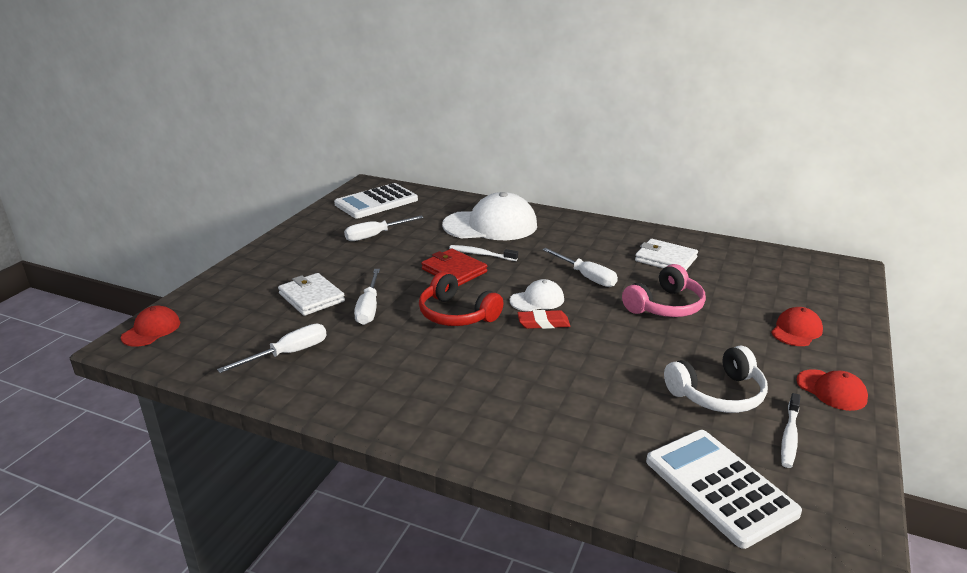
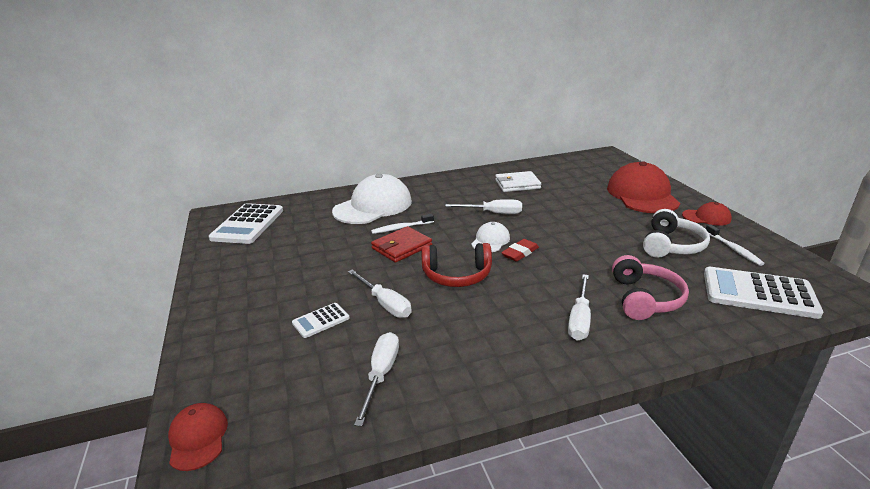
camera: 40 degrees left, 0 degrees up
(311, 297) = (321, 320): white wallet -> white calculator
(375, 235) = (292, 249): white screwdriver -> white screwdriver (579, 319)
(454, 270) = (401, 247): red wallet -> red wallet turned 45 degrees counterclockwise
(665, 306) = (564, 210): pink headphones -> pink headphones (645, 299)
(796, 330) = (642, 195): red cap -> red cap, size x2.04

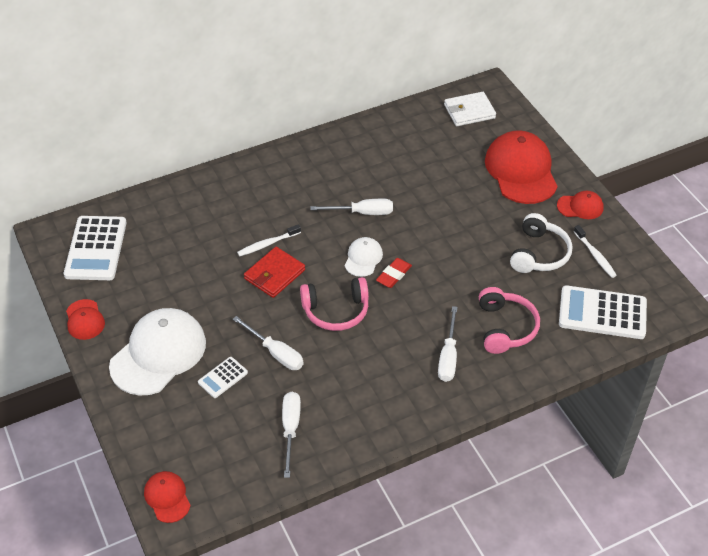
camera: 10 degrees left, 20 degrees up
(208, 268) = (85, 320): none -> red cap
(373, 206) = (227, 208): white cap -> white cap (158, 354)
(457, 275) = (336, 311): red headphones -> pink headphones
(517, 184) = (385, 157): white wallet -> white wallet (469, 111)

